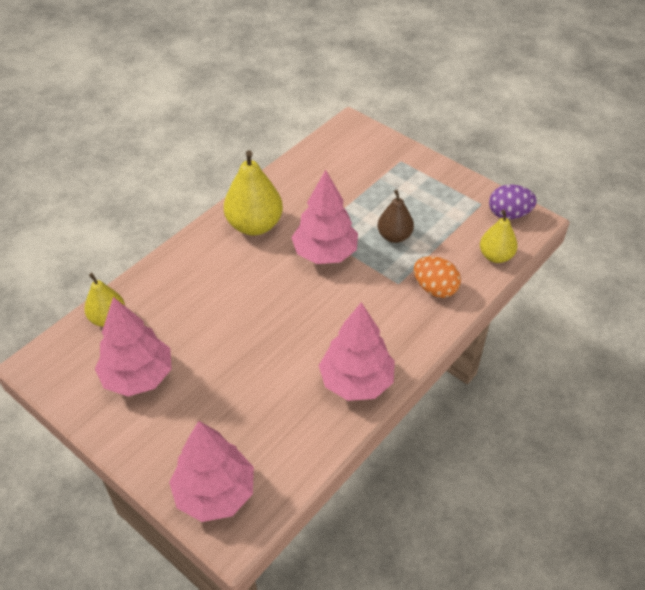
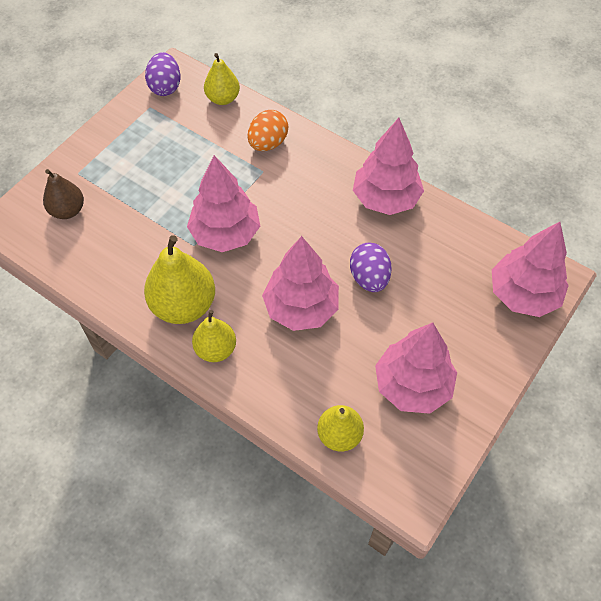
camera: 95 degrees left, 10 degrees up
(208, 244) = (216, 349): none -> yellow pear
(237, 302) = (301, 308): none -> pink tree
(260, 356) = (369, 278): none -> purple egg
(394, 236) = (198, 176): brown pear -> brown pear (68, 210)

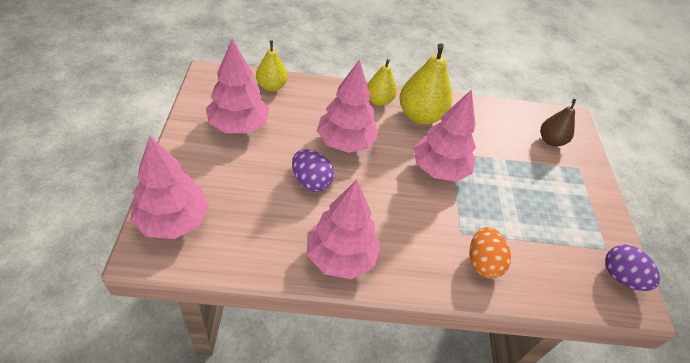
camera: 140 degrees right, 10 degrees down
(223, 98) = (565, 292): yellow pear -> none

